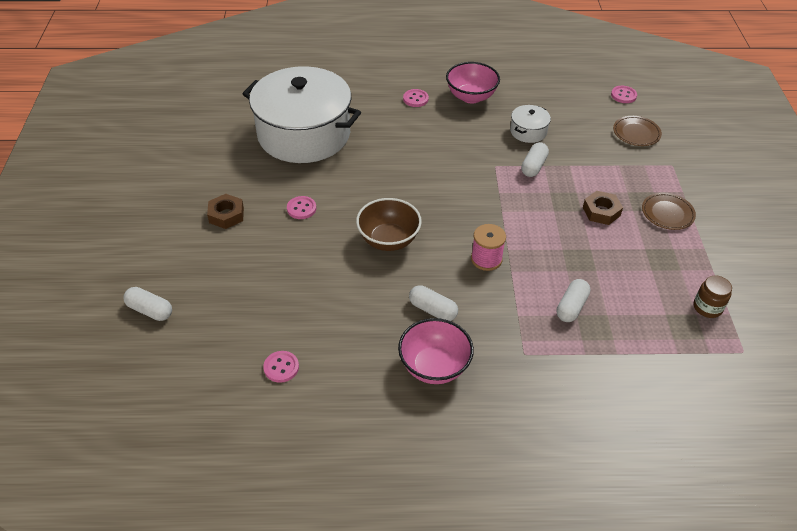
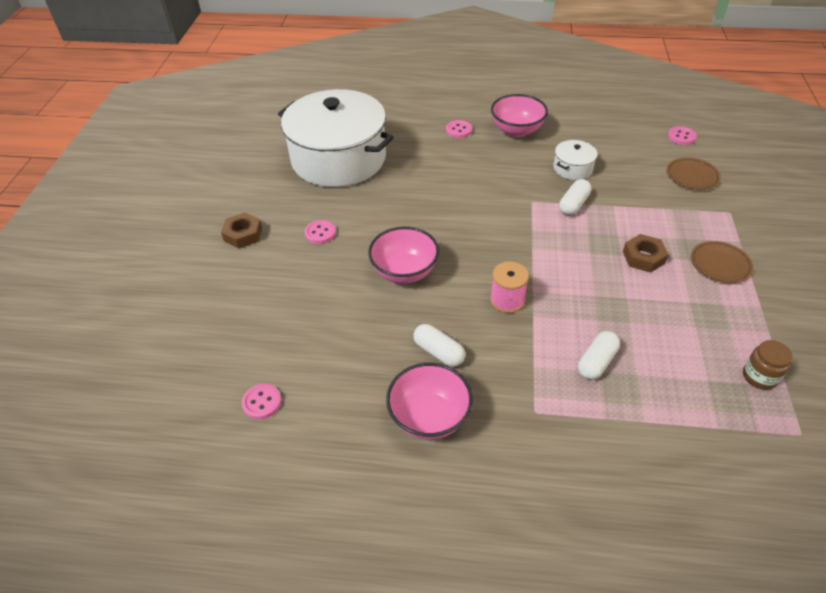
camera: 10 degrees right, 0 degrees up
(150, 310) = (142, 327): white capsule -> none
(388, 240) = (404, 272): brown bowl -> pink bowl

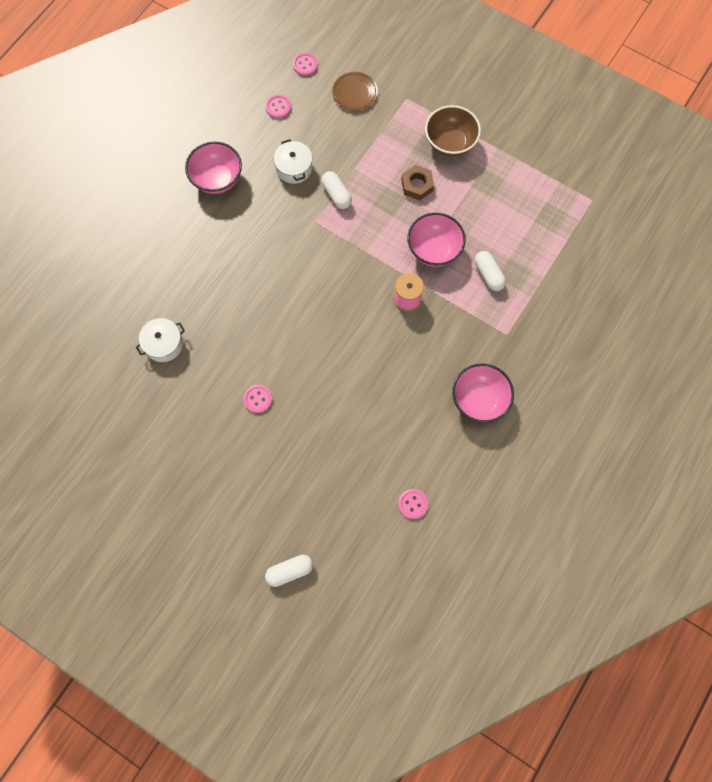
camera: 65 degrees left, 25 degrees up
(243, 234) = (223, 462): brown nut -> none
(338, 159) = (164, 344): white pot -> white pot, size x0.40
(404, 272) = (340, 354): pink bowl -> pink bowl (434, 250)
(439, 352) = (429, 368): white capsule -> white capsule (289, 571)
(458, 130) = (186, 224): pink button -> pink button (278, 107)
(720, 264) = (450, 143): brown plate -> brown bowl
(759, 376) = (545, 191): brown jar -> none

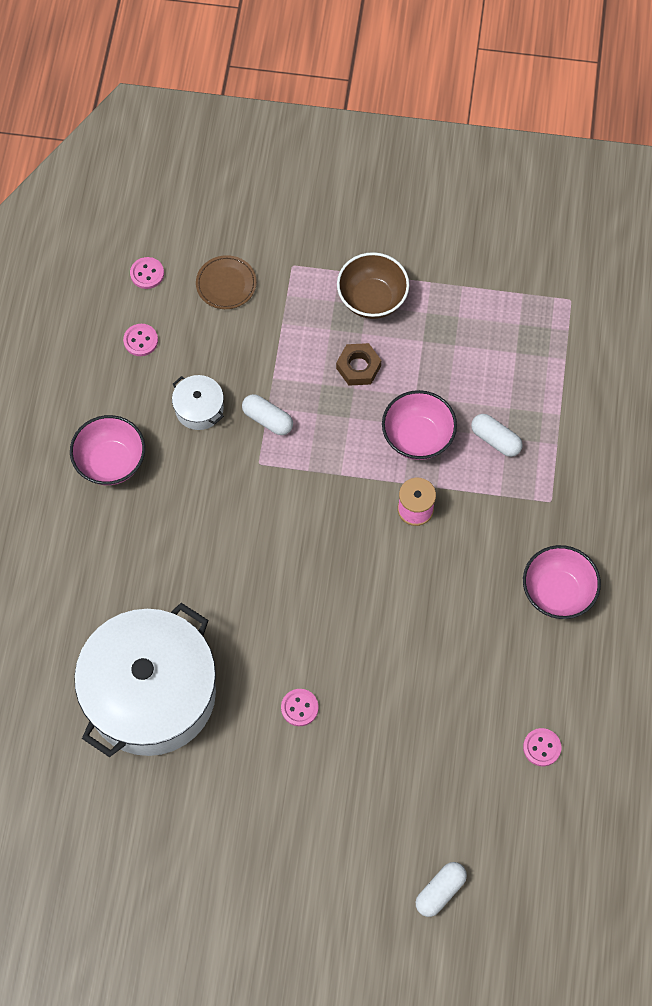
camera: 25 degrees left, 5 degrees down
(164, 344) = (151, 693): white pot -> white pot, size x2.49

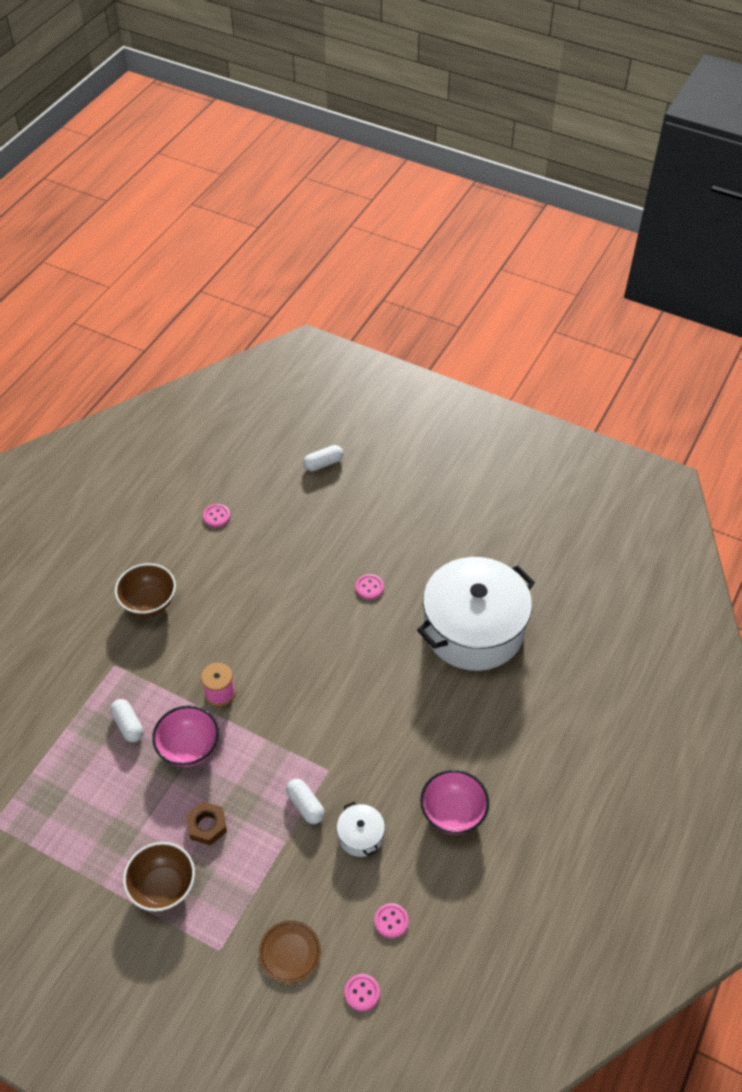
camera: 160 degrees left, 15 degrees down
(557, 592) = (149, 602): pink bowl -> brown bowl

